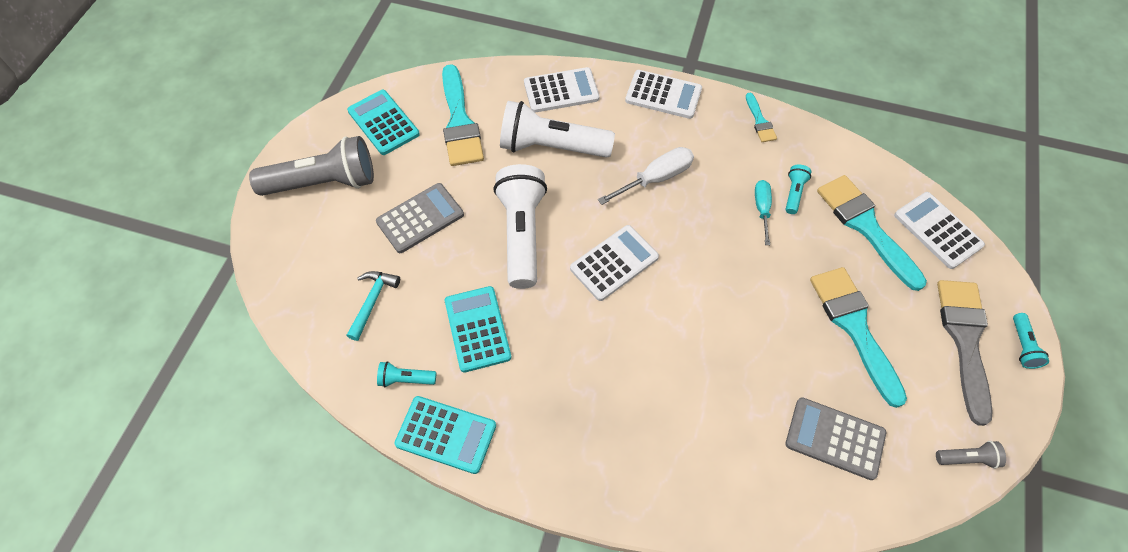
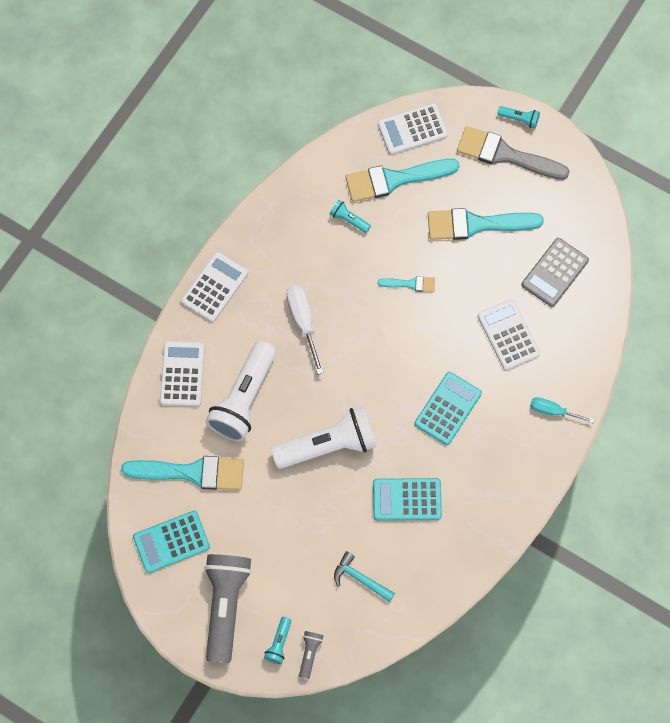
camera: 75 degrees left, 10 degrees up
(406, 379) = (436, 562): turquoise flashlight -> turquoise flashlight (279, 643)
(420, 218) = (289, 526): grey calculator -> none
(446, 435) = (488, 540): turquoise calculator -> turquoise calculator (448, 408)
(522, 234) = (328, 445): white flashlight -> white flashlight turned 150 degrees clockwise
(614, 263) = (376, 379): white calculator -> white calculator (508, 335)
(760, 121) = (268, 218): turquoise brush -> turquoise brush (410, 284)
(762, 209) = (357, 250): turquoise screwdriver -> turquoise screwdriver (553, 411)
(967, 458) = (588, 195): grey flashlight -> grey flashlight (310, 653)

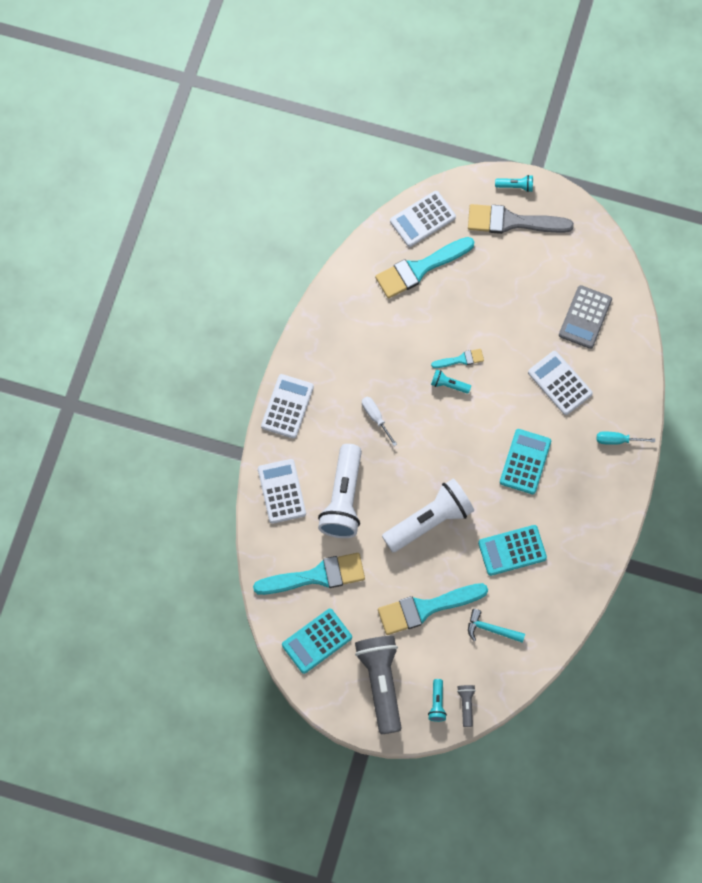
camera: 15 degrees left, 0 degrees up
(303, 322) = (375, 417): white screwdriver -> white screwdriver, size x0.66
(349, 220) = (389, 315): turquoise flashlight -> turquoise flashlight (449, 385)
(476, 224) = (504, 291): turquoise brush -> turquoise brush (426, 608)

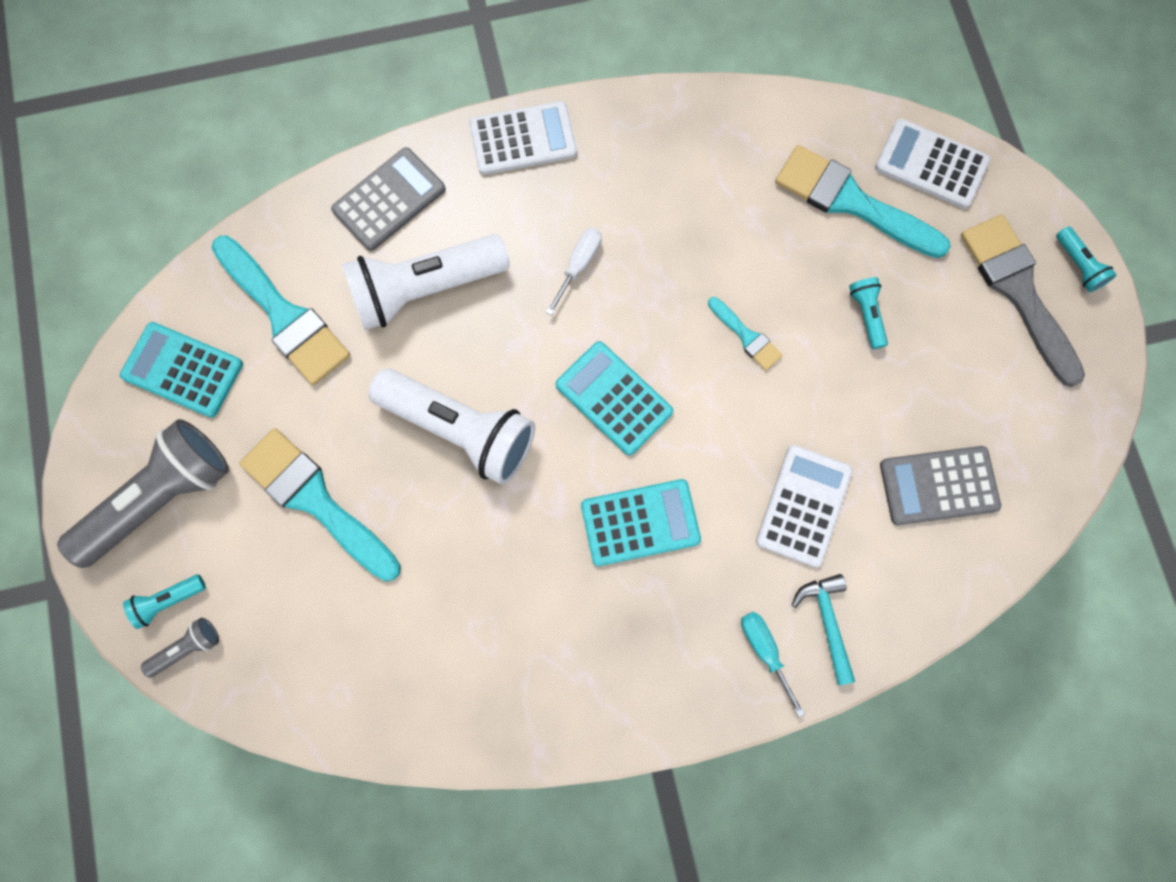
camera: 60 degrees right, 5 degrees up
(281, 491) = (389, 200): white calculator -> grey calculator
(449, 385) = (695, 341): turquoise flashlight -> turquoise flashlight (866, 315)
(491, 629) = (332, 620): turquoise hammer -> turquoise hammer (827, 622)
(512, 550) = (481, 582): turquoise calculator -> turquoise calculator (614, 398)

